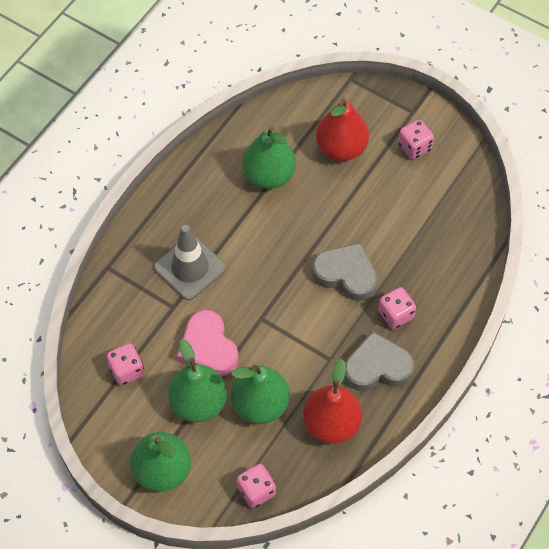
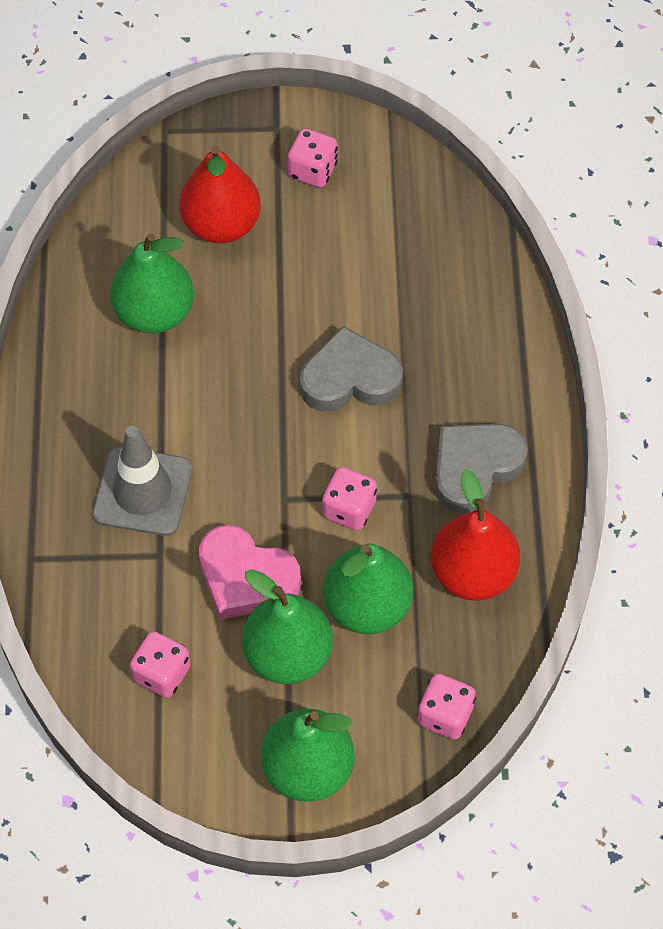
camera: 35 degrees left, 0 degrees up
(395, 314) = (447, 391): pink dice -> pink dice (349, 509)

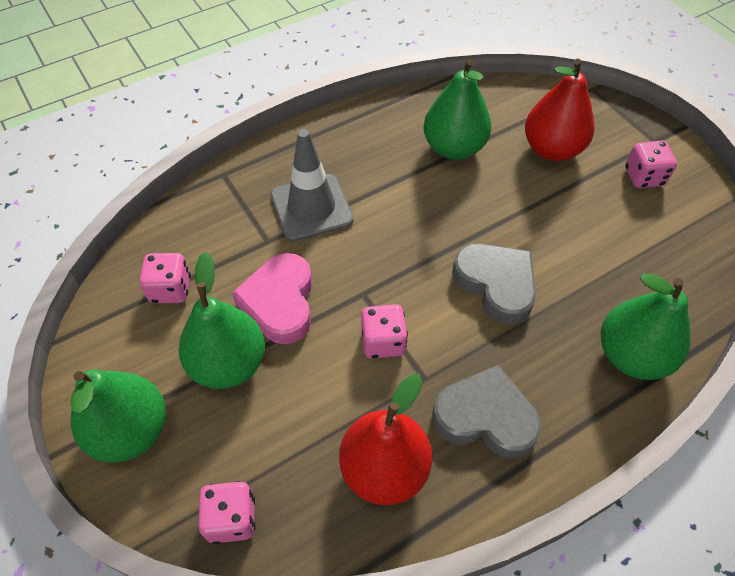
camera: 60 degrees right, 5 degrees down
(367, 606) = (303, 400): green pear -> green pear (631, 355)

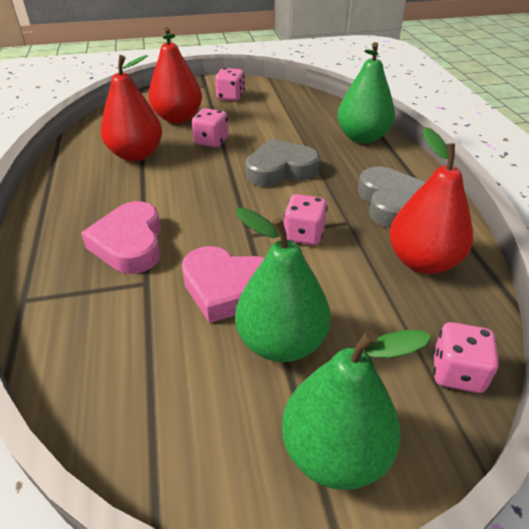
camera: 70 degrees left, 15 degrees down
(170, 289) = (154, 377): pink dice -> pink dice (211, 141)
(311, 208) = (130, 244): grey traffic cone -> pink heart
(454, 148) = (136, 155): green pear -> red pear
(485, 417) = (390, 203): grey heart -> grey heart turned 135 degrees clockwise

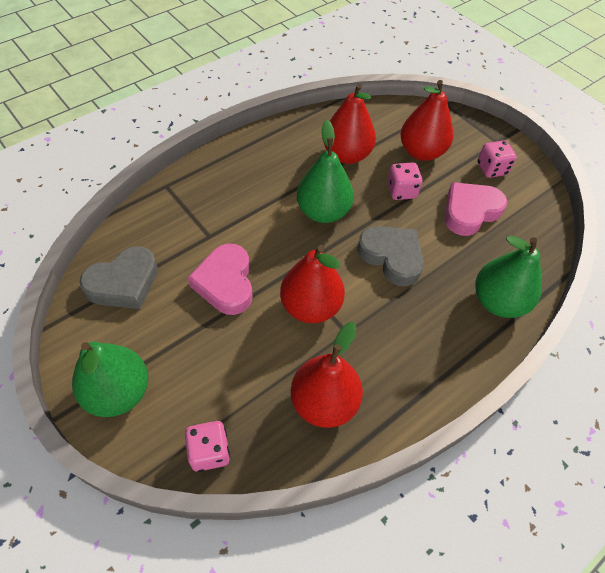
camera: 60 degrees right, 15 degrees up
(130, 244) = (241, 208): pink heart -> pink heart (470, 211)
(281, 342) = (191, 333): green pear -> green pear (323, 212)
(304, 235) = (310, 306): pink dice -> red pear
(390, 203) = (395, 357): grey heart -> grey heart (124, 283)

